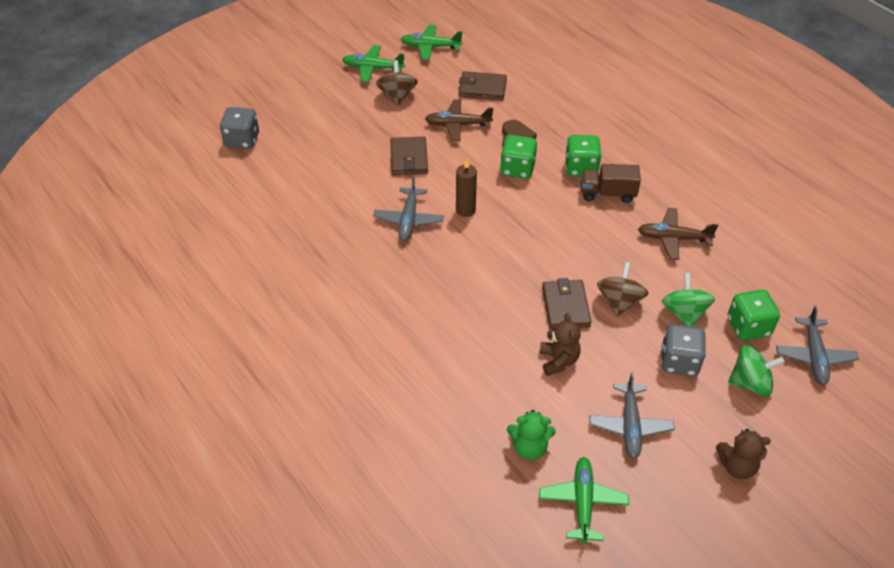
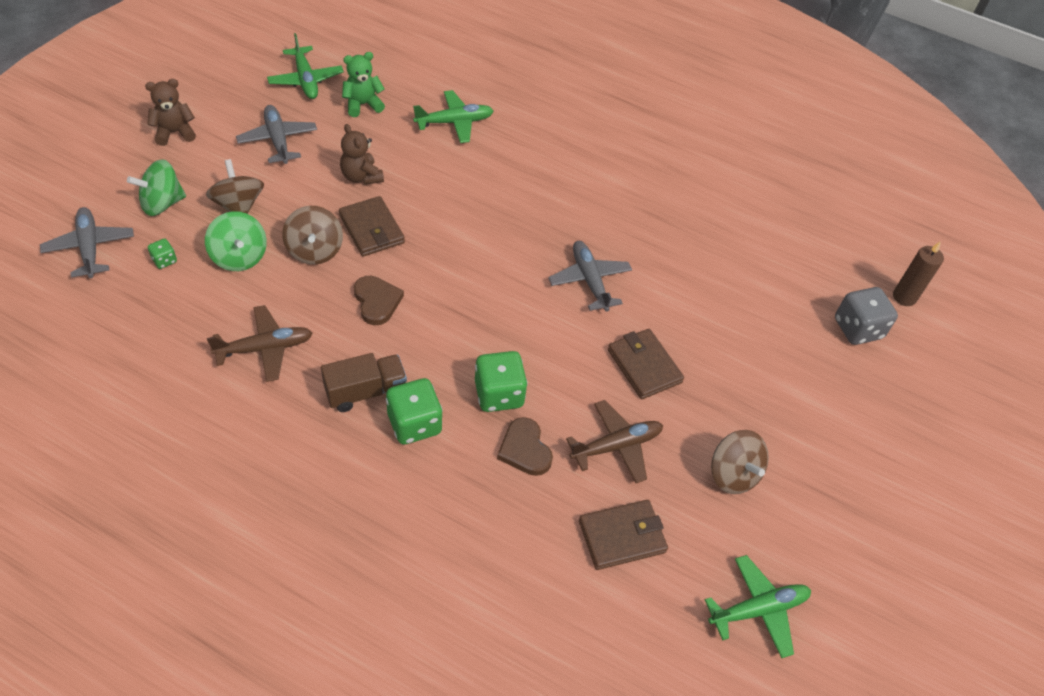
camera: 150 degrees right, 5 degrees up
(372, 68) = (807, 520): green plane -> green plane (455, 122)
(465, 210) = (533, 312): brown candle -> brown candle (904, 297)
(580, 248) = (377, 301): none -> brown heart
(679, 362) = (239, 205): grey dice -> brown spinning top
(748, 327) = (164, 260): green dice -> green dice, size x0.49

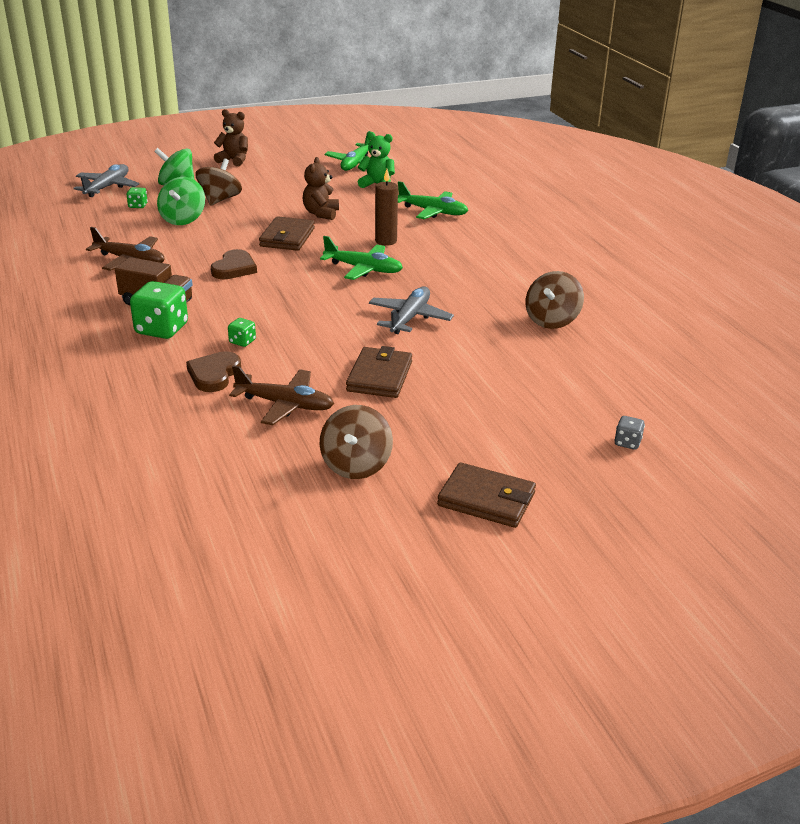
camera: 45 degrees right, 20 degrees down
(278, 140) = (292, 182): grey plane -> none
(315, 250) = (233, 233): brown spinning top -> brown spinning top (552, 320)
(499, 394) = (242, 341): green dice -> green dice, size x0.49
(622, 536) = (208, 450): brown wallet -> brown wallet (486, 499)
(758, 609) = (246, 547): green plane -> green plane (364, 269)
(857, 329) = (627, 442): grey dice -> grey dice, size x0.49
(904, 297) = (716, 446): brown candle -> brown candle (386, 241)

